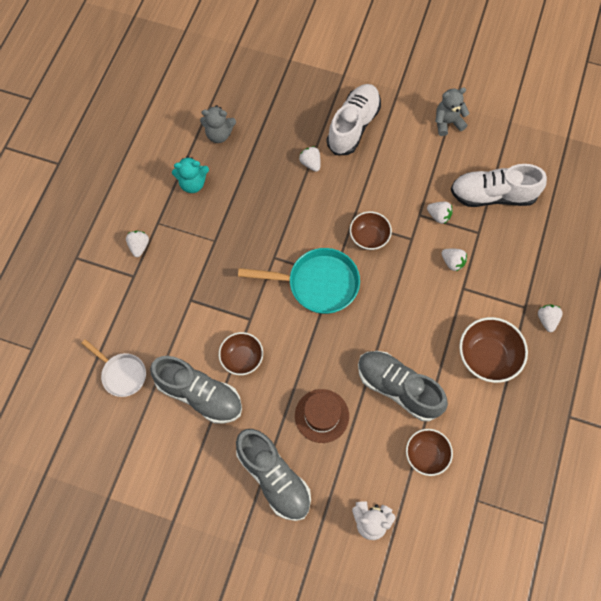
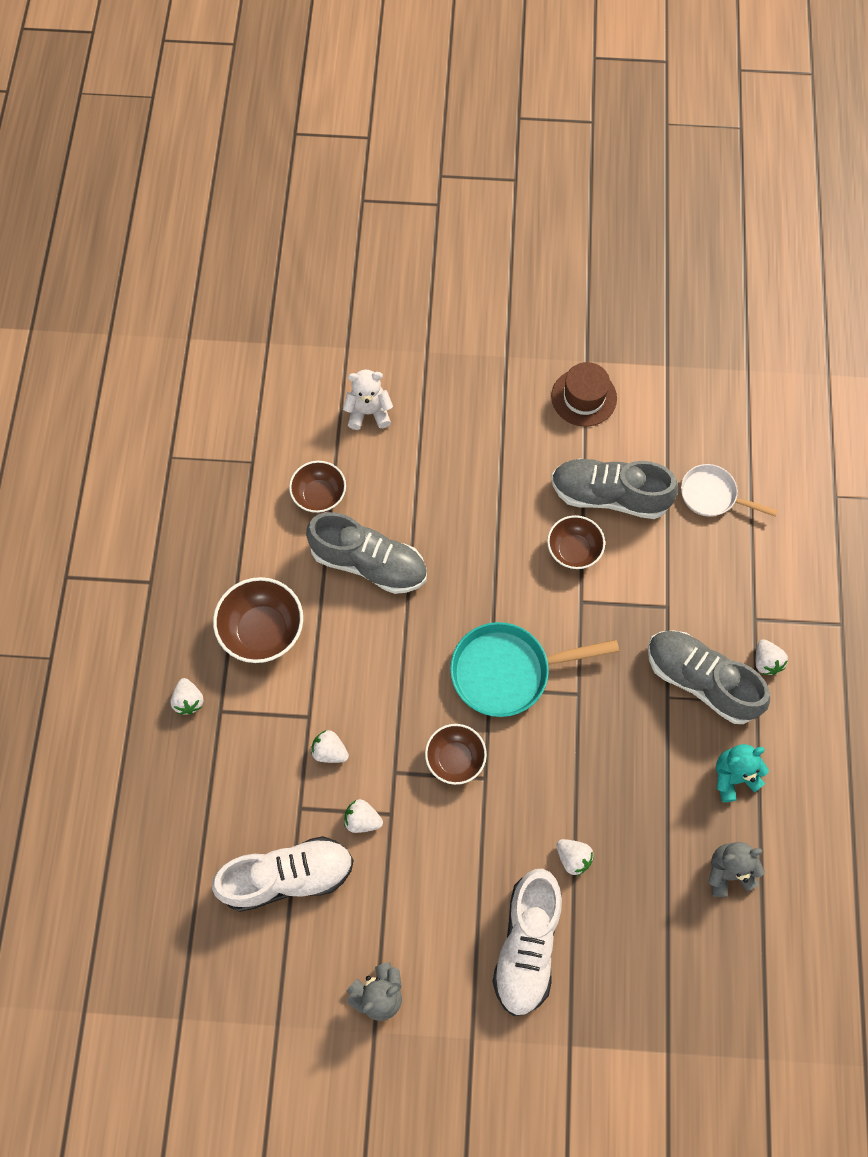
camera: 165 degrees right, 0 degrees up
(274, 477) = (490, 429): grey shoe -> grey shoe (700, 680)
(321, 415) = (454, 508): brown hat -> brown hat (584, 397)

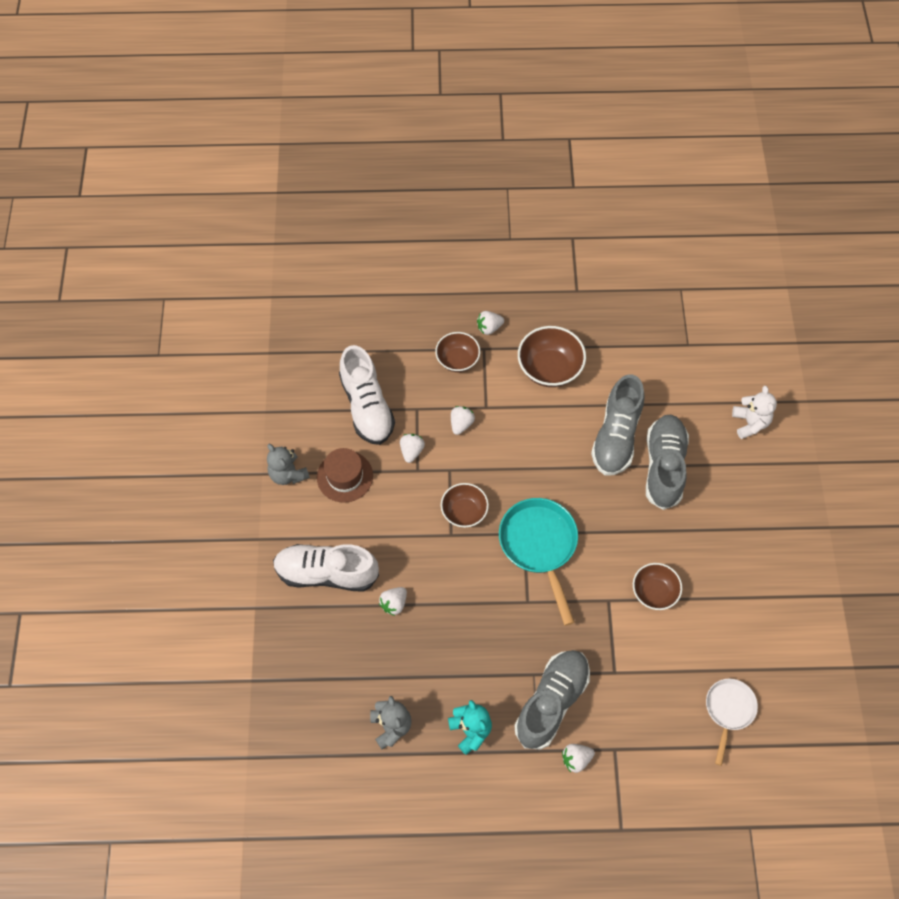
camera: 85 degrees right, 5 degrees down
(319, 495) = (668, 395): brown bowl -> brown bowl (457, 360)
(584, 397) = (803, 594): brown hat -> brown hat (345, 476)
(609, 495) = (711, 620): grey shoe -> grey shoe (664, 466)

